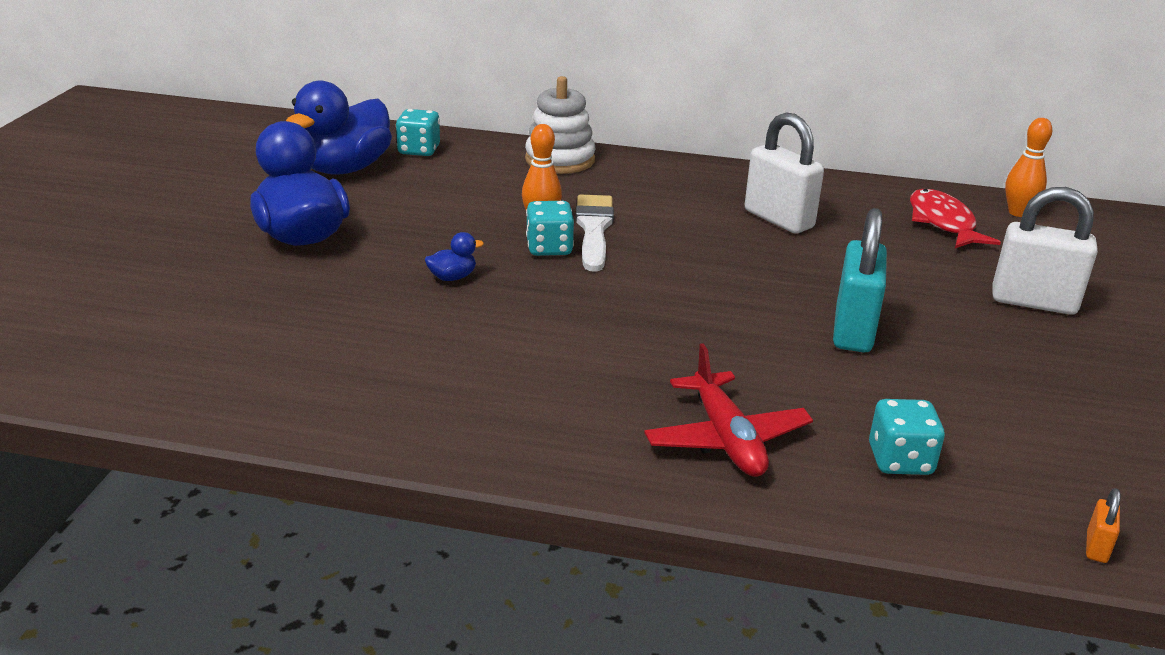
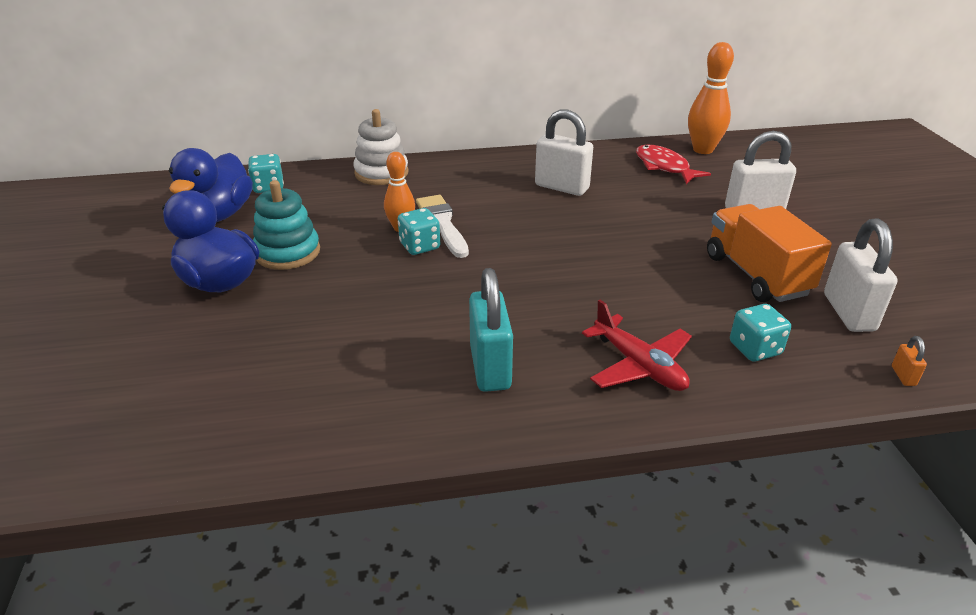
camera: 20 degrees left, 5 degrees up
(394, 222) = (287, 252): none -> turquoise stacking toy
(452, 277) = (363, 288): blue duck -> none
(853, 331) = (663, 260): turquoise padlock -> turquoise padlock (490, 367)
(973, 377) = (756, 275): none -> orange truck
(1018, 213) = (703, 150): orange bowling pin -> orange bowling pin, size x1.56
(1077, 453) = (848, 312): none -> white padlock

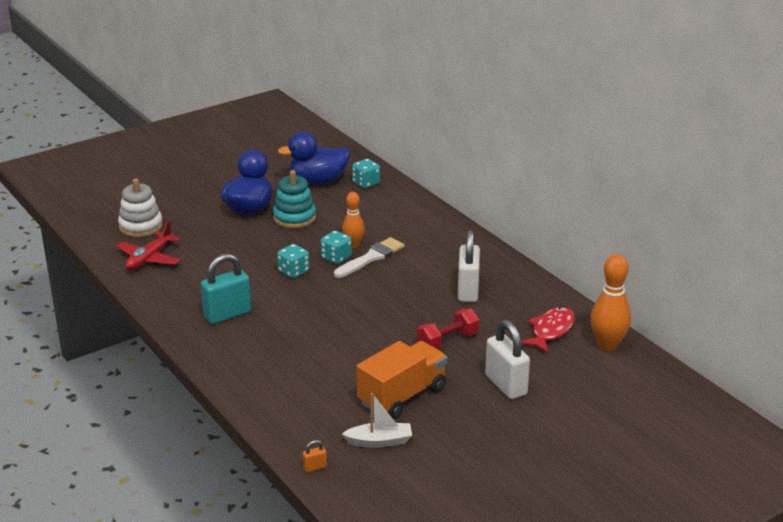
camera: 65 degrees right, 5 degrees down
(381, 173) = (422, 215): white stacking toy -> white stacking toy (141, 226)
(639, 365) = (261, 363): red plane -> red plane (149, 259)
(654, 221) = (447, 341): none -> red dumbbell
(755, 349) = (307, 404): turquoise dice -> turquoise dice (293, 272)
(848, 312) = (379, 441): white padlock -> white boat

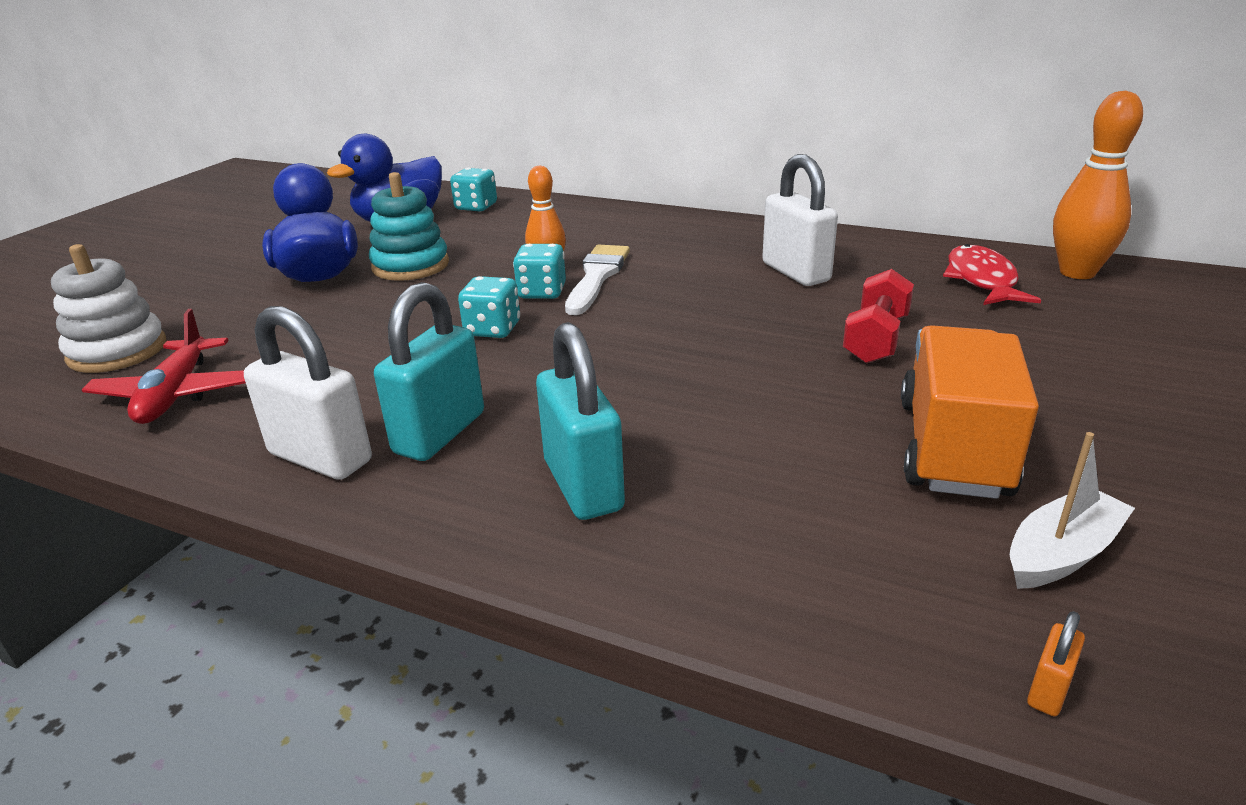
camera: 30 degrees left, 0 degrees up
(255, 355) = (583, 485): none -> turquoise padlock
(506, 385) = (1063, 366): white padlock -> white padlock (320, 458)

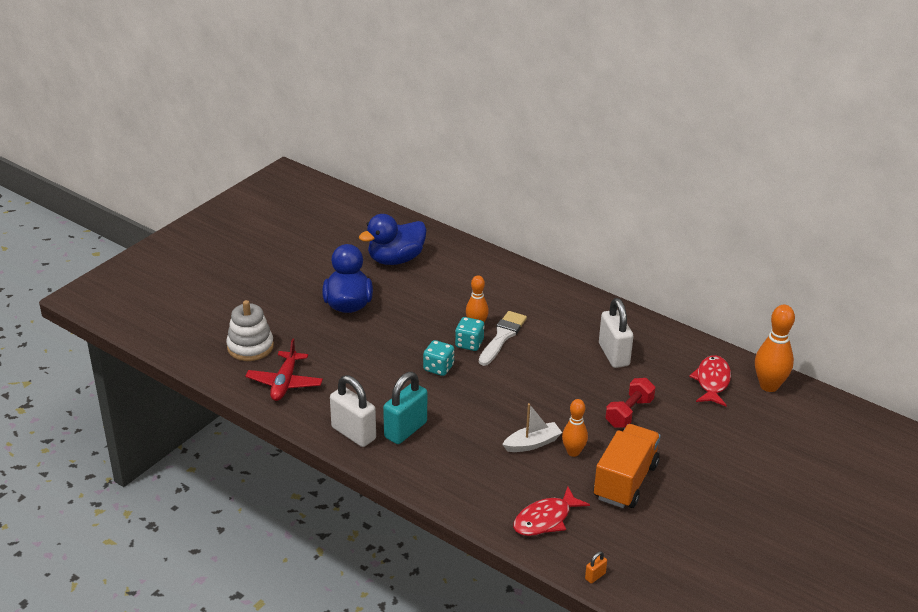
camera: 10 degrees right, 5 degrees up
(410, 266) = (399, 306): turquoise stacking toy -> none
(476, 207) = (444, 253): turquoise dice -> none
(583, 485) = (462, 469): turquoise padlock -> none
(811, 414) = (573, 452): none -> orange bowling pin
(826, 560) = (545, 519): none -> red fish
(1061, 553) = (635, 534): white boat -> white boat (532, 443)

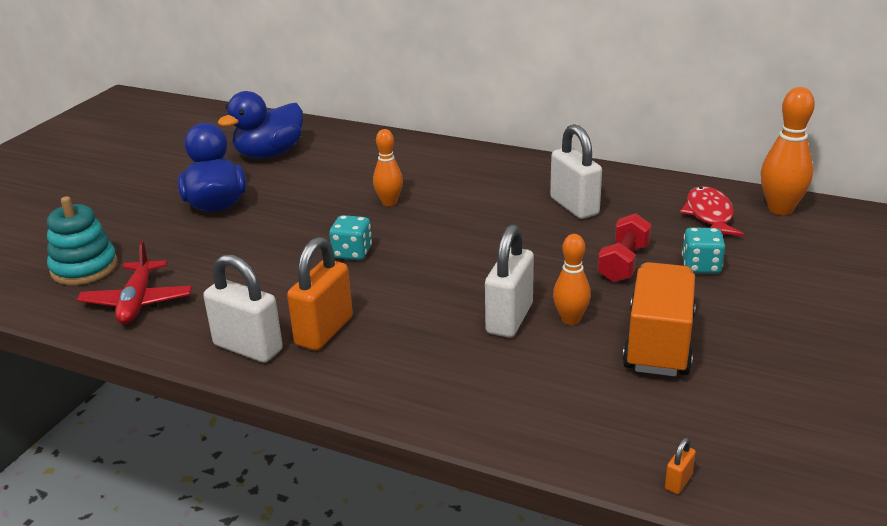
camera: 10 degrees left, 5 degrees down
(250, 347) = (84, 268): white stacking toy -> turquoise stacking toy
(405, 430) = (324, 331): turquoise padlock -> orange padlock
(469, 344) = (385, 222): turquoise dice -> turquoise dice (701, 266)
(502, 336) = (426, 208): white brush -> none
(532, 443) = (509, 319): white boat -> white padlock
(545, 519) = (567, 413): red fish -> none

